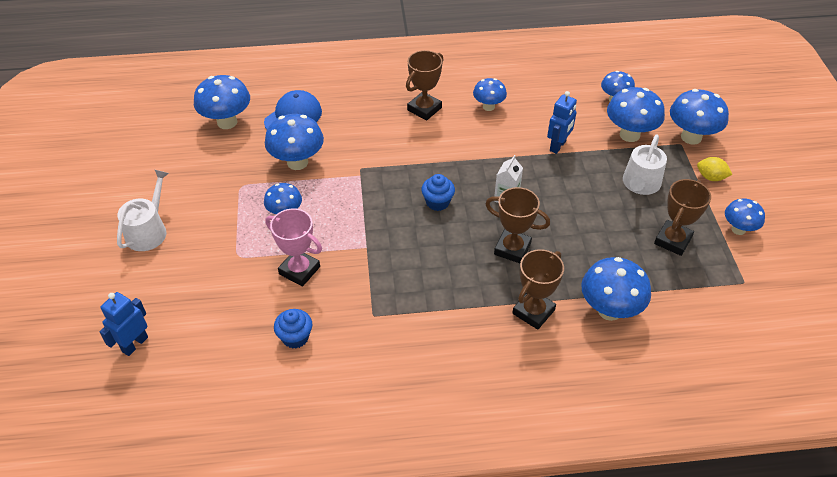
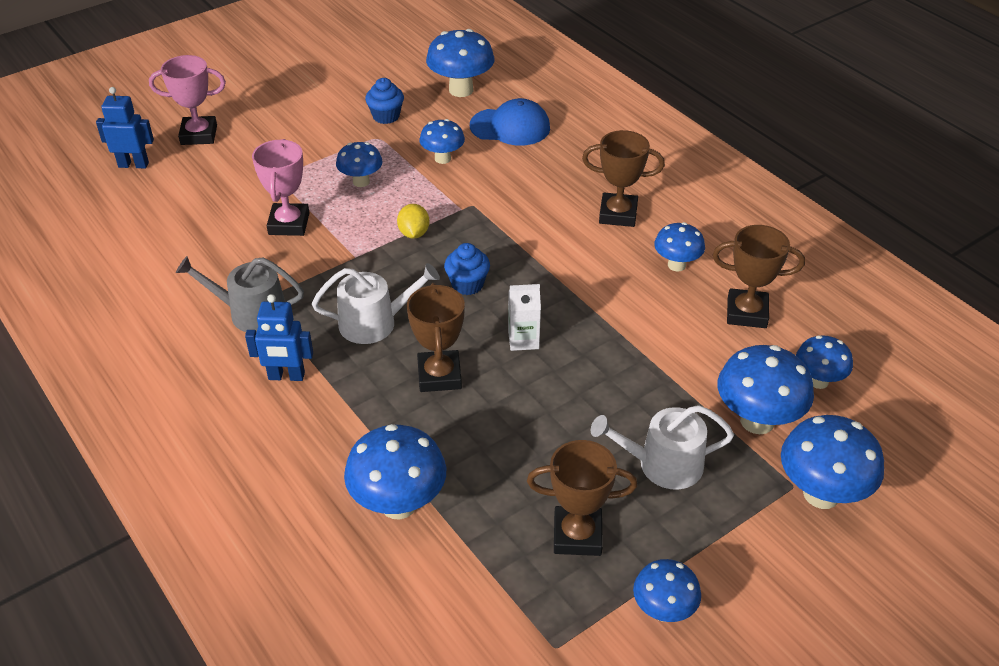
camera: 60 degrees right, 5 degrees down
(134, 288) = (199, 135): none -> pink trophy
(148, 231) = (274, 111): white watering can -> white watering can (374, 323)
(295, 337) = (198, 258): blue cupcake -> blue cupcake (386, 116)
(297, 162) = (443, 158): blue mushroom -> blue mushroom, size x0.62
(383, 325) = (251, 313): none -> grey watering can
(533, 312) = (349, 430): brown trophy -> brown trophy (746, 313)
(558, 146) = (663, 355): blue robot -> blue robot (286, 376)
(710, 177) = (751, 544): yellow lemon -> yellow lemon (414, 233)

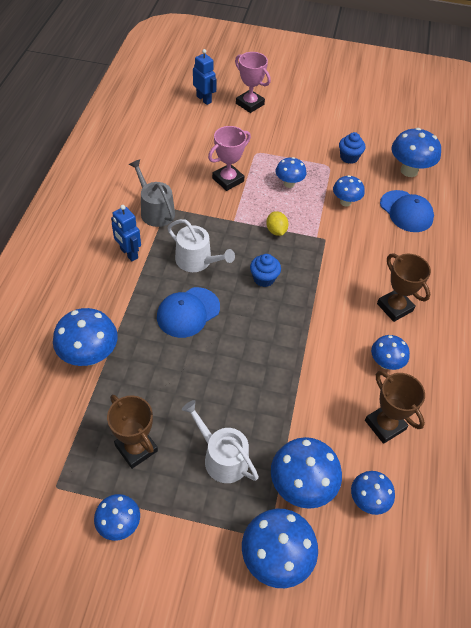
camera: 45 degrees right, 10 degrees up
(414, 233) = (276, 231): yellow lemon -> yellow lemon turned 60 degrees counterclockwise
(439, 375) = (188, 312): brown trophy -> blue cap
(523, 340) = (249, 330): white carton -> none

